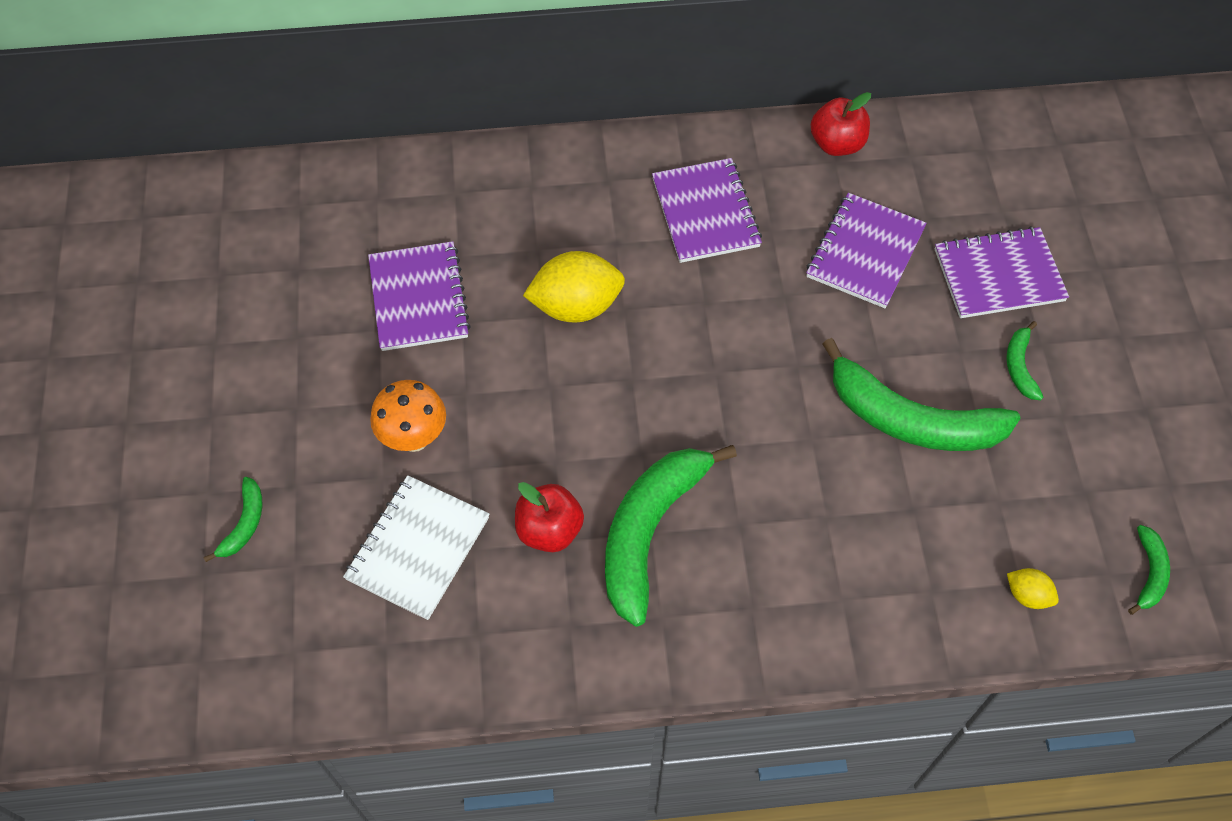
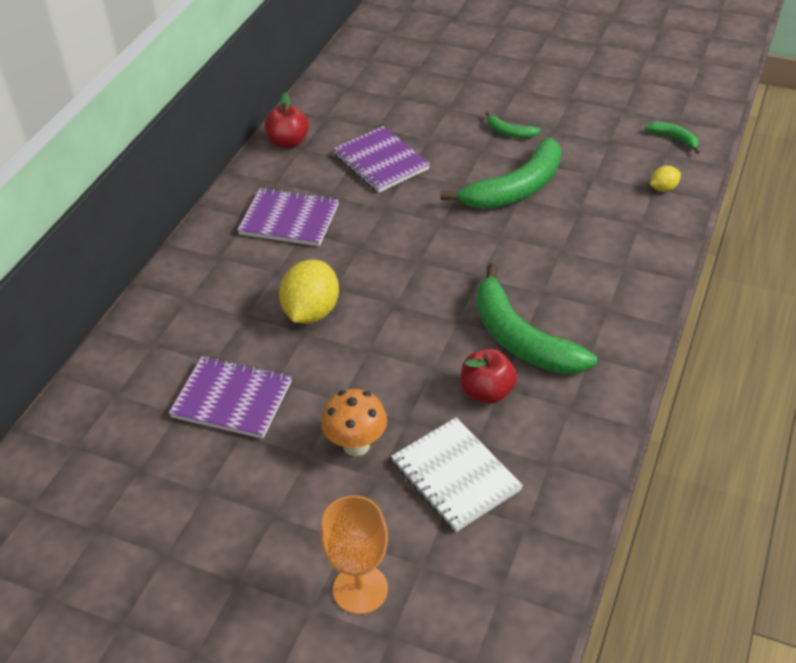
camera: 60 degrees left, 15 degrees down
(244, 524) = (360, 589): green banana -> orange goblet
(998, 275) = (441, 116): purple notebook -> none

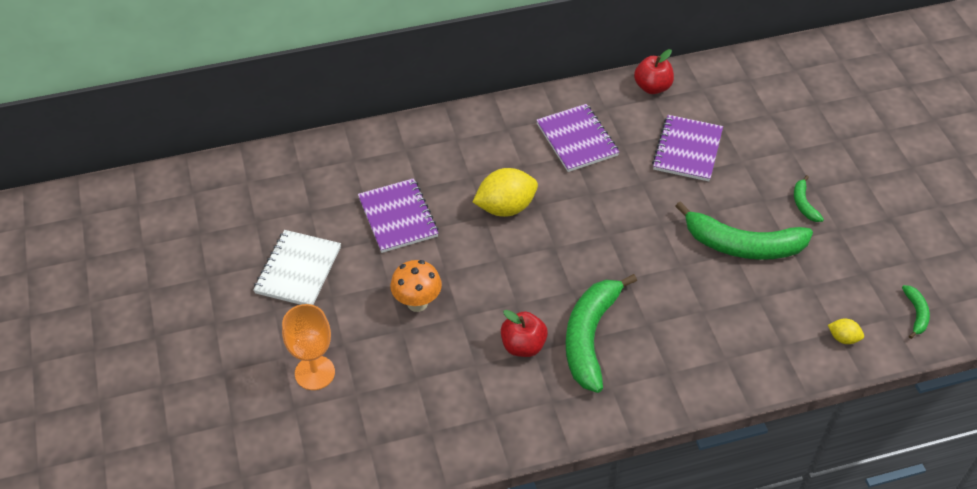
camera: 50 degrees right, 5 degrees up
(455, 476) = (438, 370): white notebook -> white notebook (298, 270)

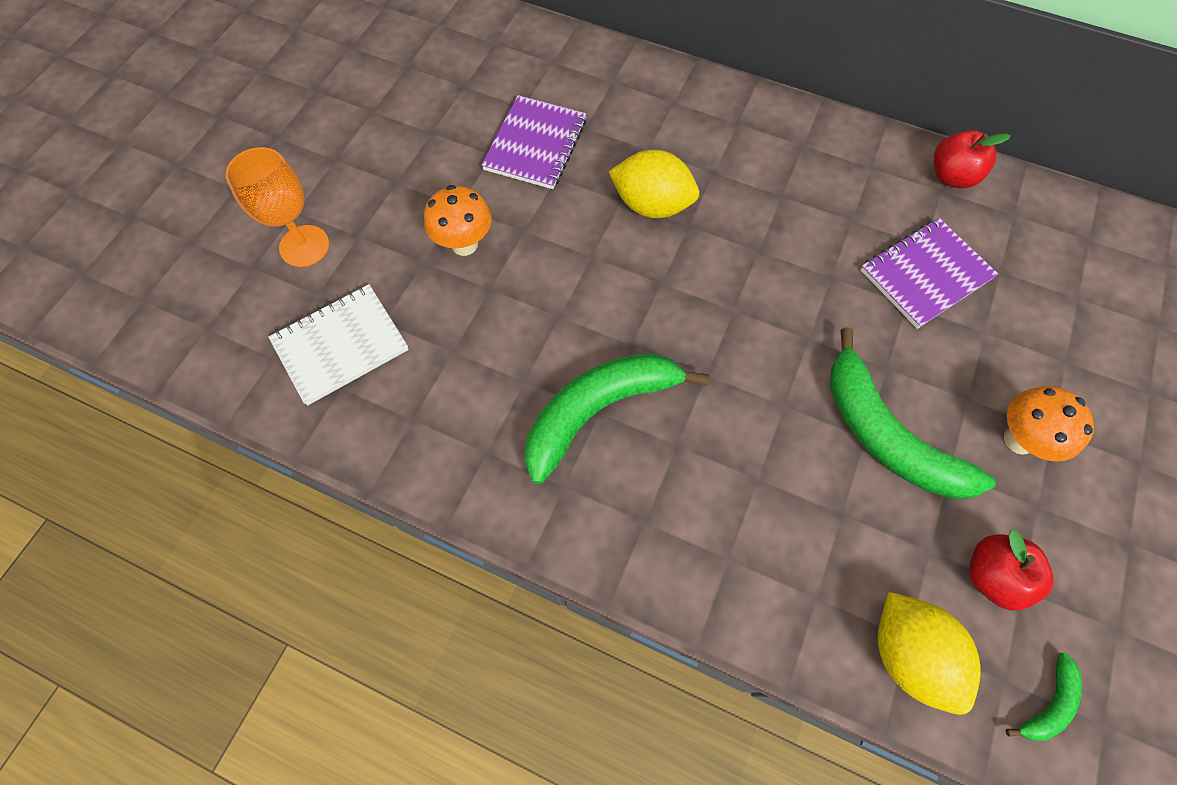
camera: 40 degrees right, 15 degrees up
(298, 270) = (394, 136): white notebook -> white notebook (341, 345)
(523, 346) = (519, 367): red apple -> red apple (992, 576)
(577, 140) = (803, 181): purple notebook -> none
(803, 204) = (1019, 440): green banana -> orange mushroom
(843, 338) = (908, 654): yellow lemon -> yellow lemon, size x2.05

